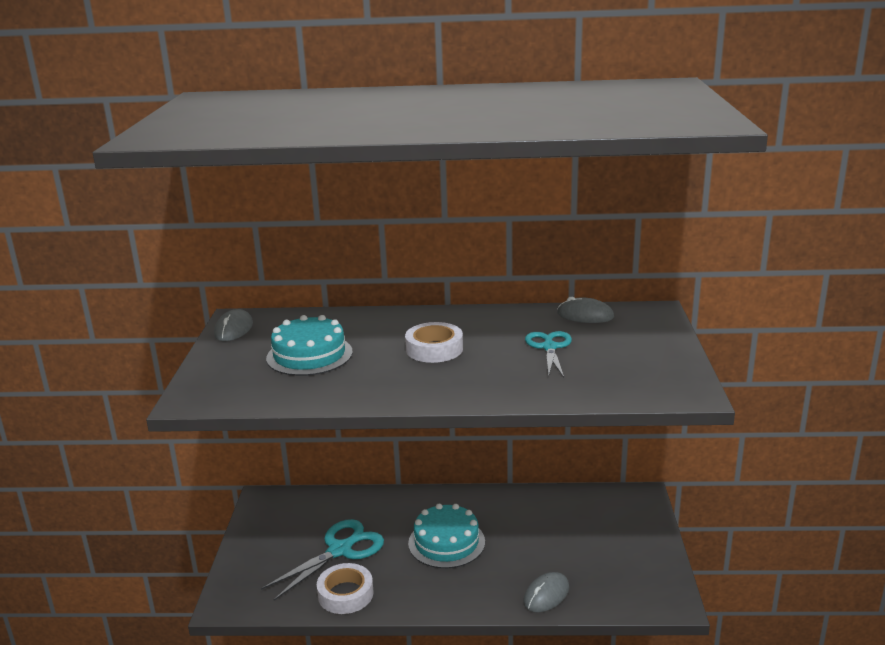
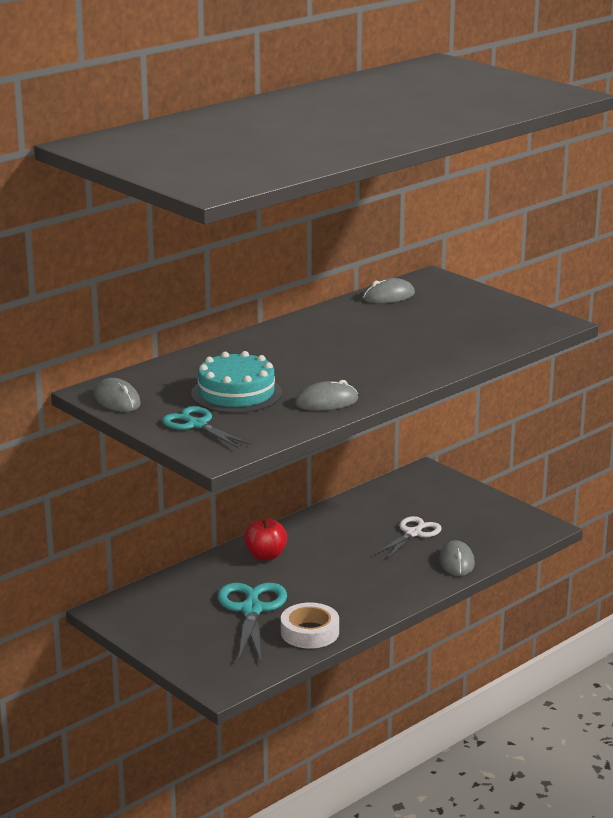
camera: 45 degrees left, 0 degrees up
(350, 389) = (326, 402): none -> grey mouse
(417, 509) = (265, 556): none -> red apple
(434, 349) = (327, 355): white tape -> none
(446, 542) = (329, 565): turquoise cake -> none
(549, 347) = (409, 326): turquoise scissors -> turquoise scissors (197, 425)
(550, 548) = (413, 533): none -> white scissors

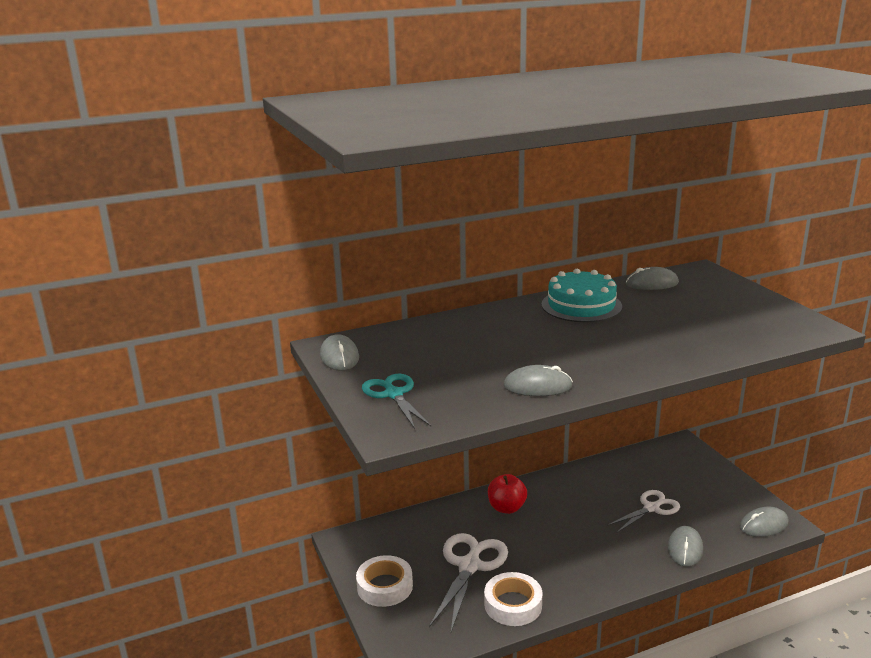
camera: 20 degrees right, 0 degrees up
(174, 640) = (385, 586): none -> white tape
(236, 393) = (453, 364): turquoise cake -> turquoise cake (581, 305)
(252, 610) = (469, 566): turquoise scissors -> white scissors
(525, 531) = (763, 525): none -> grey mouse

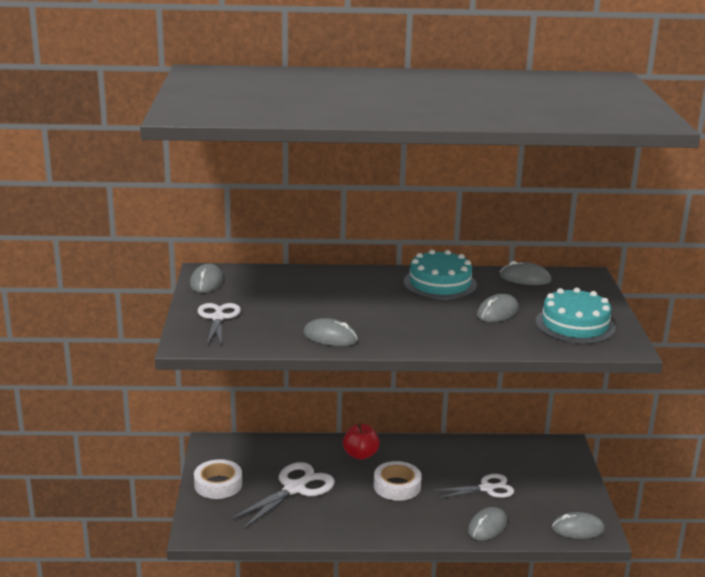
camera: 20 degrees right, 0 degrees up
(393, 394) = (218, 318): turquoise scissors -> white scissors
(513, 604) = (306, 525): white tape -> white tape (397, 486)
(667, 321) = (497, 312): none -> grey mouse
(749, 317) = (575, 325): none -> turquoise cake

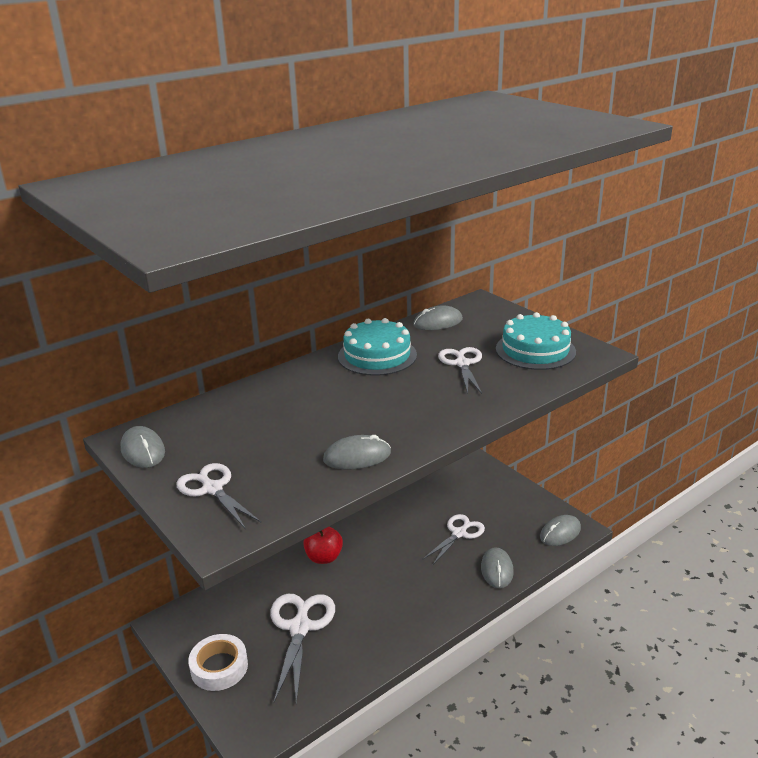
camera: 35 degrees left, 5 degrees up
(397, 486) = (387, 572): white tape -> none
(497, 312) = (462, 364): grey mouse -> white scissors

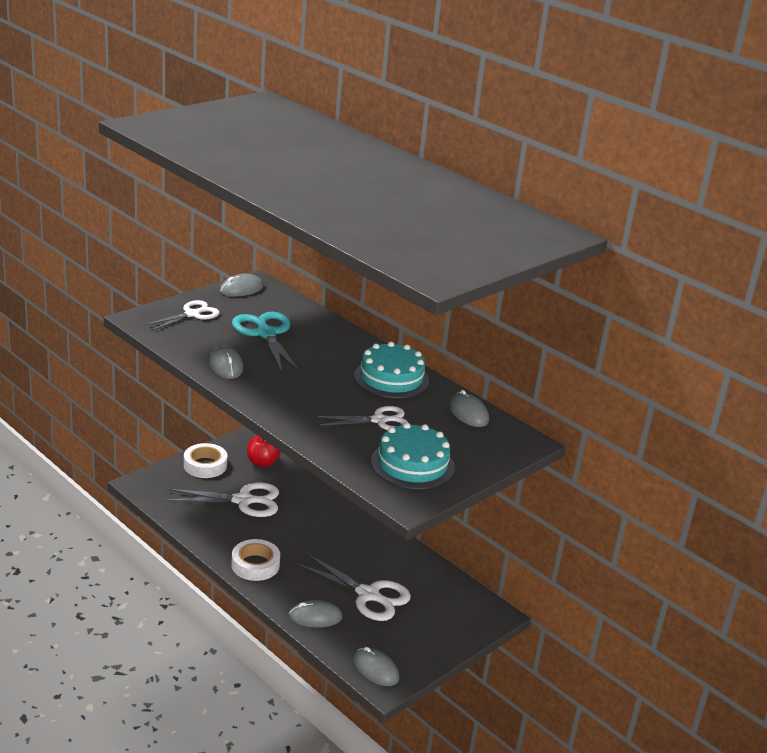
camera: 80 degrees right, 0 degrees up
(275, 429) = (266, 334): none -> turquoise scissors
(324, 557) = (328, 511): red apple -> red apple (262, 462)
(420, 615) = (255, 565): none -> white tape
(459, 533) = (368, 595): white scissors -> white scissors, size x1.50

